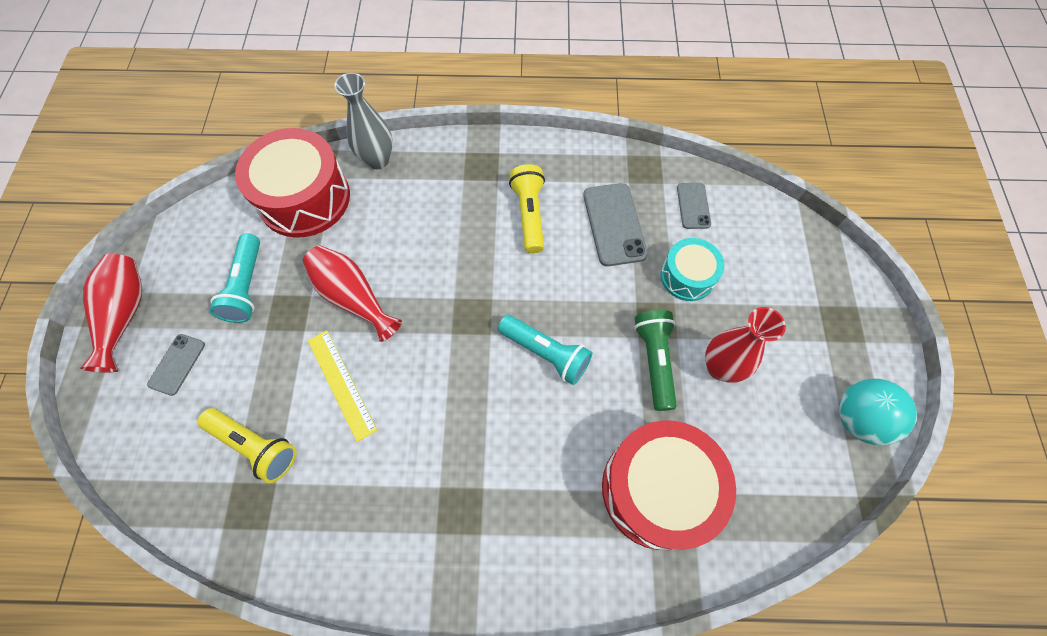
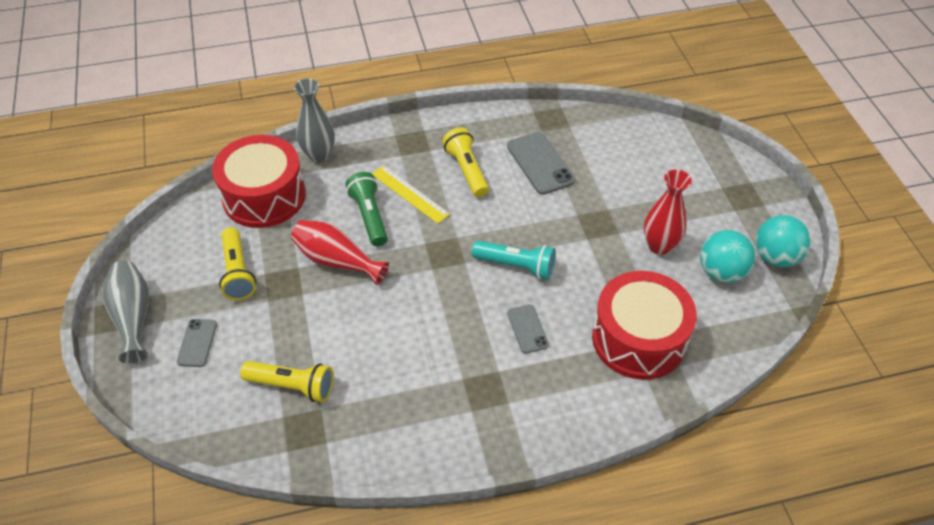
camera: 15 degrees left, 15 degrees down
(125, 315) = (133, 317): red vase -> grey vase
(247, 286) = (238, 272): turquoise flashlight -> yellow flashlight
(341, 384) = (351, 325): yellow ruler -> yellow ruler (410, 194)
(654, 361) = (606, 252): green flashlight -> green flashlight (369, 216)
(687, 276) = (612, 188): turquoise drum -> none
(693, 206) = (600, 138): grey phone -> grey phone (527, 329)
(784, 423) = (721, 272): none -> turquoise ball

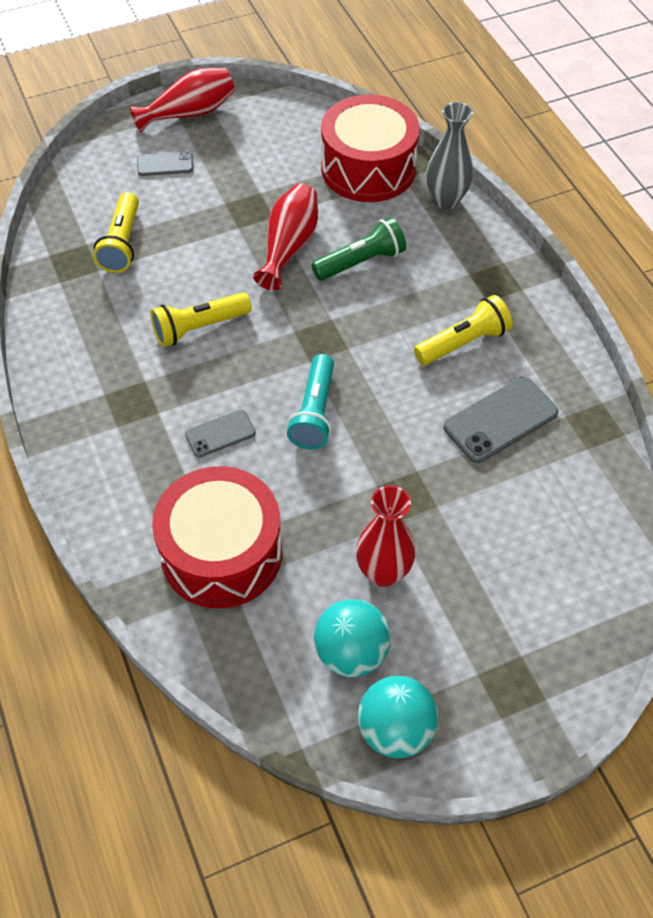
camera: 80 degrees right, 5 degrees up
(133, 317) = (189, 113): grey vase -> red vase
(238, 272) = (257, 172): yellow flashlight -> yellow flashlight (199, 328)
(410, 194) = (406, 293): yellow ruler -> none

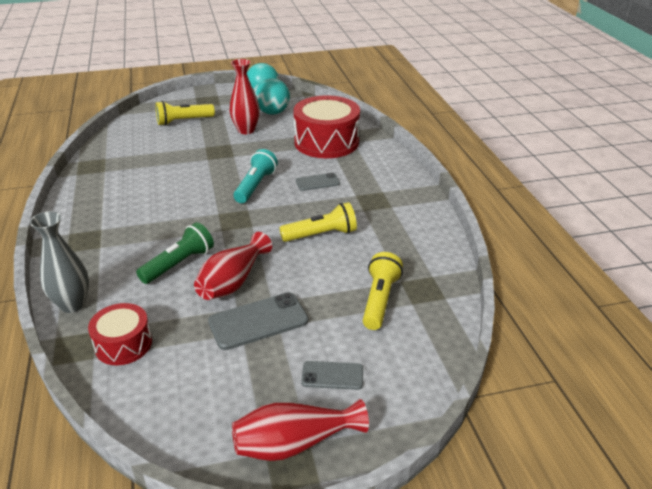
camera: 170 degrees left, 20 degrees down
(361, 262) = (179, 264): green flashlight -> green flashlight turned 150 degrees clockwise
(368, 168) = (123, 344): red drum -> red drum, size x0.56
(463, 342) = (137, 208): yellow flashlight -> yellow flashlight (183, 121)
(500, 420) = (144, 172): grey phone -> grey phone (258, 321)

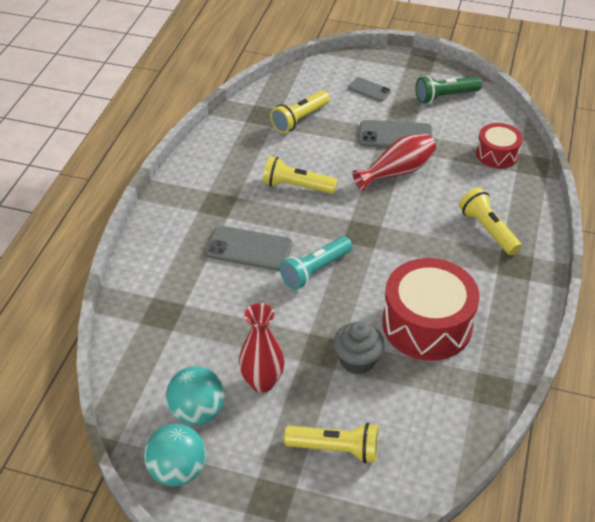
camera: 150 degrees left, 10 degrees up
(72, 304) = (531, 199): grey vase -> none
(117, 259) = (487, 230): none -> yellow flashlight
(179, 264) = (434, 204): green flashlight -> green flashlight (445, 97)
(192, 154) = (357, 360): none -> grey cupcake
(294, 443) = (413, 69): red vase -> none
(317, 182) = (249, 249): grey phone -> grey phone, size x1.68
(326, 142) = (183, 310): red drum -> red drum (427, 324)

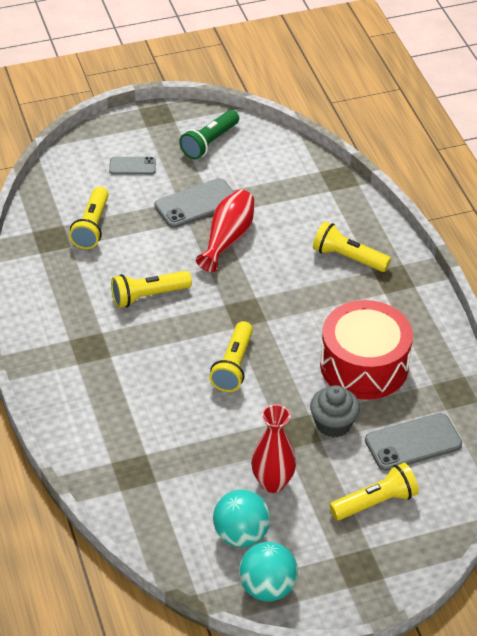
camera: 35 degrees left, 0 degrees up
(249, 249) = (157, 375): grey phone -> grey phone (413, 442)
(315, 270) = (234, 366): turquoise flashlight -> yellow flashlight
(497, 154) = (301, 181): red drum -> none

